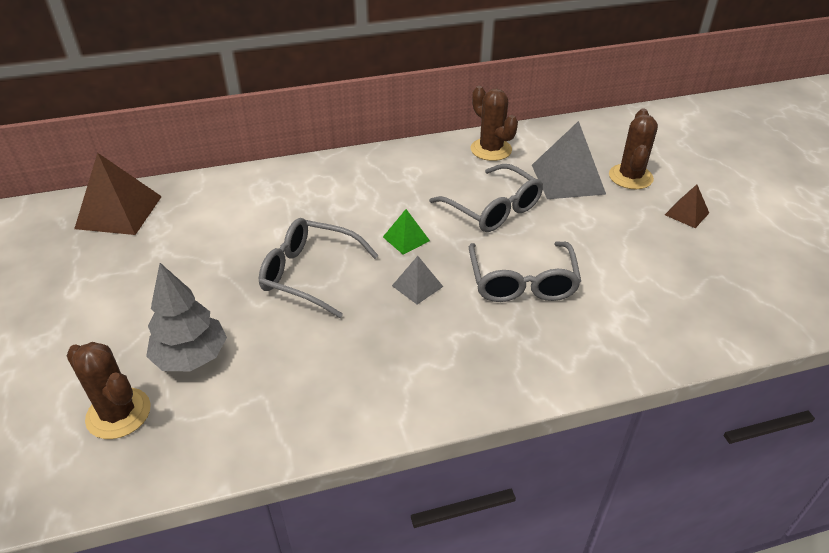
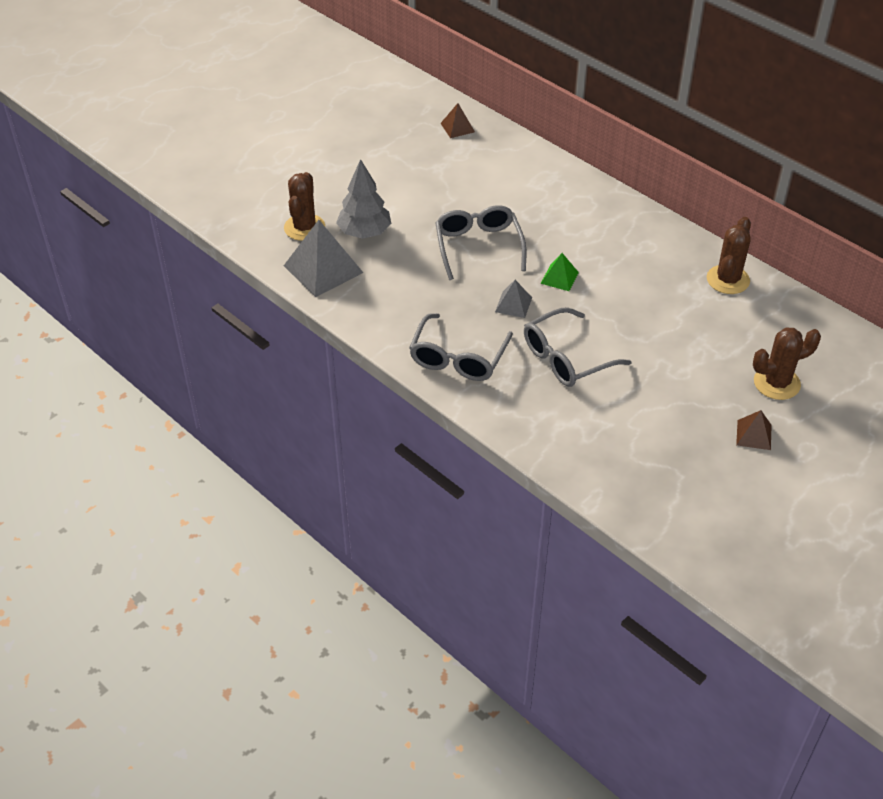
camera: 60 degrees right, 5 degrees up
(119, 212) = (457, 127): brown pyramid -> brown pyramid, size x0.52
(493, 209) = (642, 311): grey glasses -> grey glasses (458, 358)
(567, 179) = (731, 343): grey pyramid -> grey pyramid (323, 269)

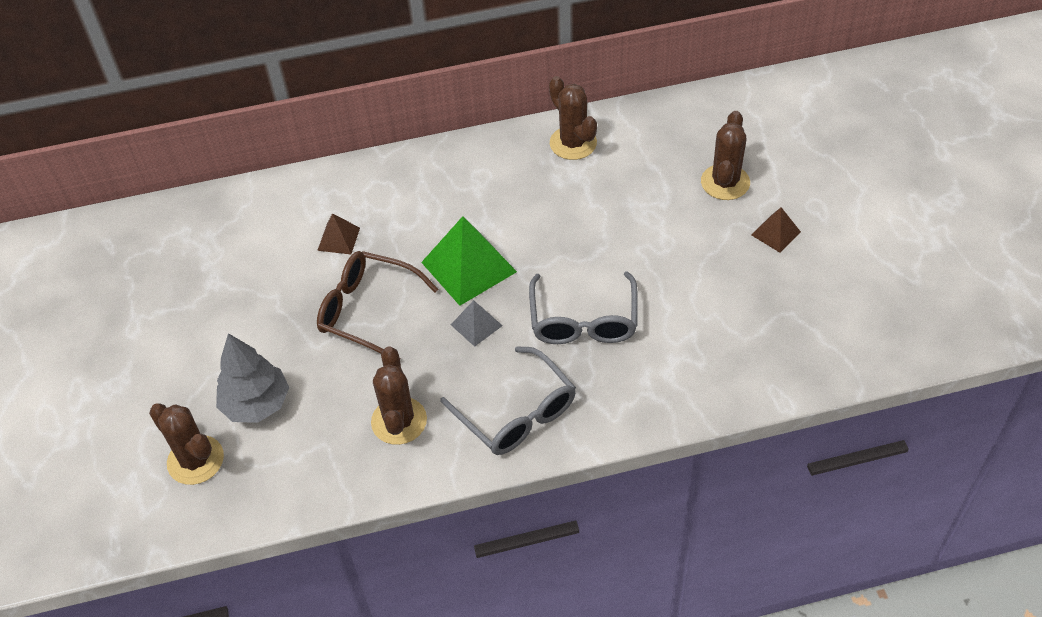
camera: 55 degrees left, 5 degrees up
(323, 269) = (280, 474): grey pyramid -> none
(405, 303) = (399, 421): none -> brown cactus
(457, 127) = (166, 233): brown pyramid -> brown pyramid (338, 239)
(478, 246) = (367, 310): grey glasses -> brown glasses
(559, 277) = (468, 267): green pyramid -> green pyramid, size x1.93

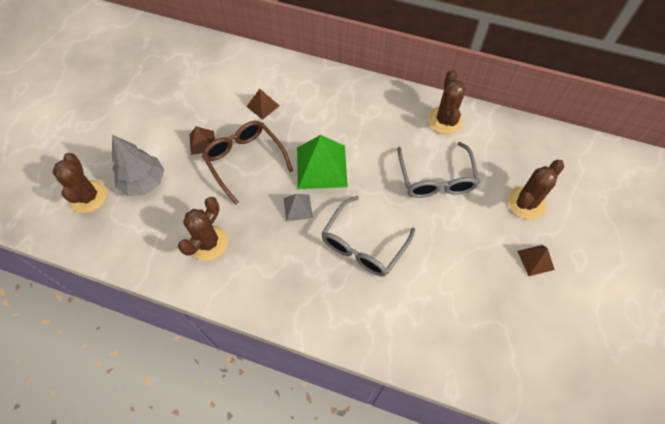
camera: 30 degrees right, 10 degrees up
(295, 320) = (202, 142): none -> brown pyramid
(517, 413) = (277, 282): grey glasses -> grey glasses (436, 179)

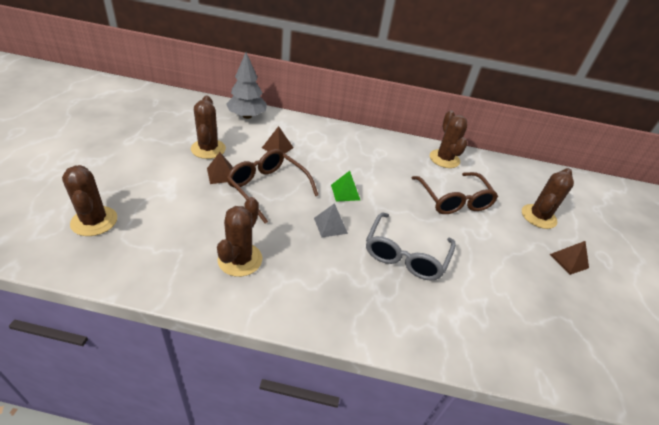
camera: 15 degrees left, 20 degrees down
(144, 182) = (160, 207): grey tree -> grey tree (247, 116)
(193, 109) = (208, 149): none -> brown cactus
(321, 166) = (345, 192): green pyramid -> green pyramid, size x0.52
(436, 179) = (454, 200): grey glasses -> brown glasses

